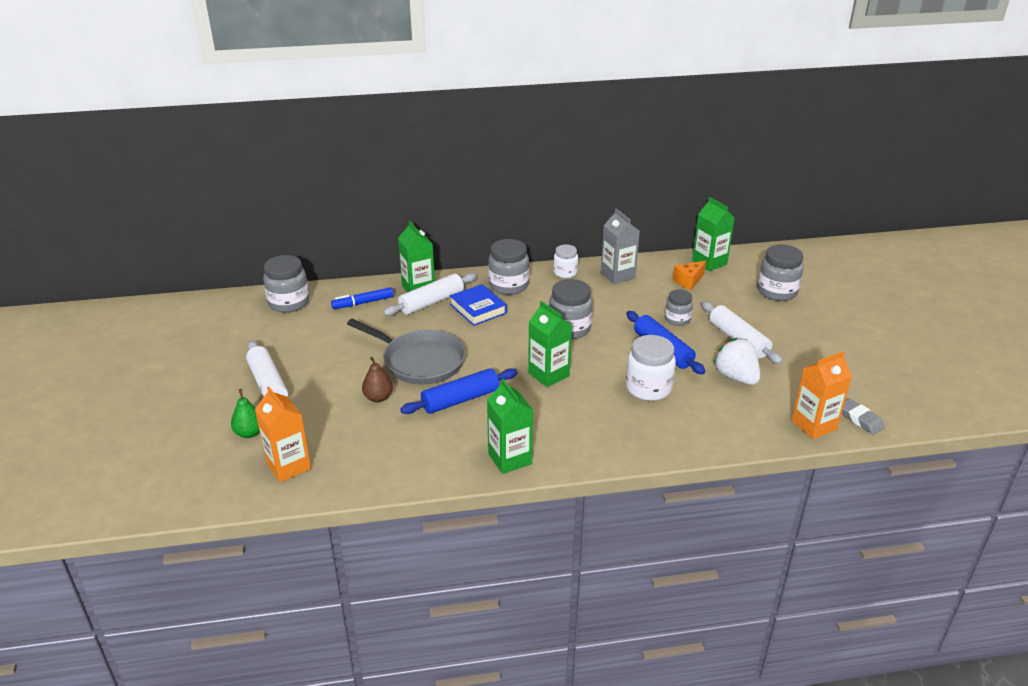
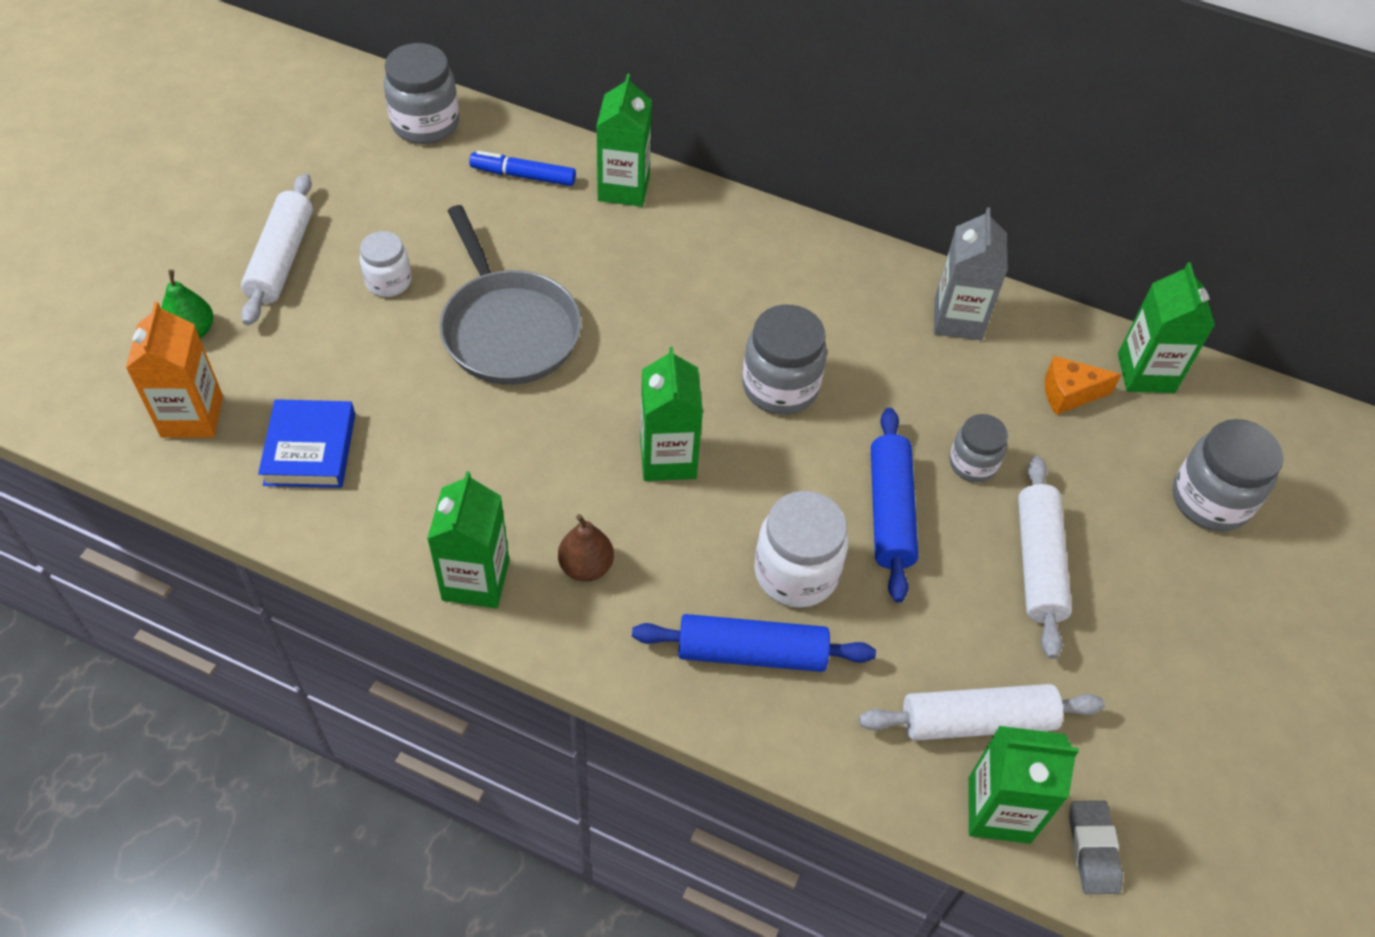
camera: 30 degrees right, 20 degrees up
(378, 398) = (397, 364): brown pear -> brown pear (586, 566)
(431, 302) = (620, 224): white rolling pin -> white rolling pin (976, 720)
(460, 399) = (502, 432): blue rolling pin -> blue rolling pin (751, 652)
(478, 309) = (676, 273): blue book -> blue book (310, 449)
(508, 286) = (762, 251): grey jar -> none
(565, 272) = (876, 269): white jar -> white jar (388, 281)
(736, 377) = (960, 636): white strawberry -> none
(814, 425) = (999, 810): orange carton -> green carton

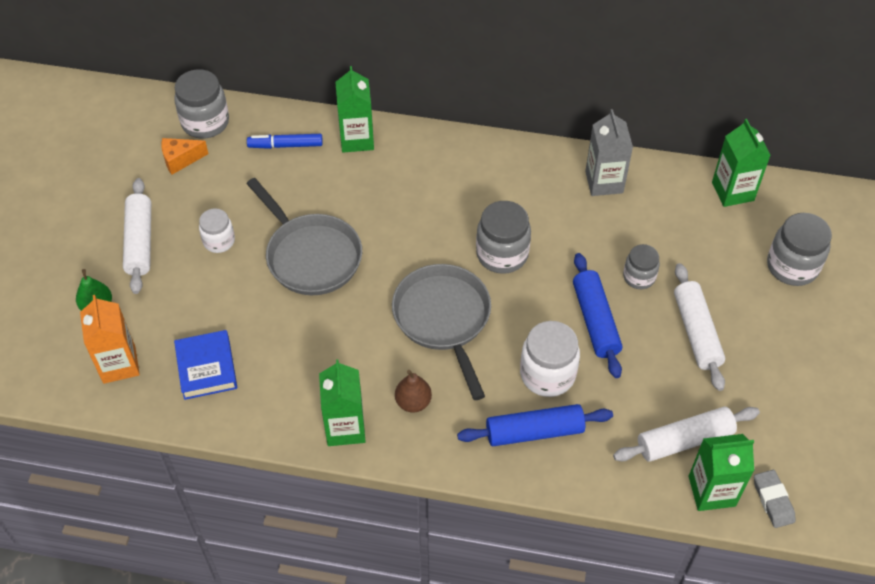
camera: 10 degrees left, 0 degrees up
(668, 458) = (444, 319): green carton -> grey pan
(1069, 394) = (688, 217): orange cheese -> orange cheese (180, 160)

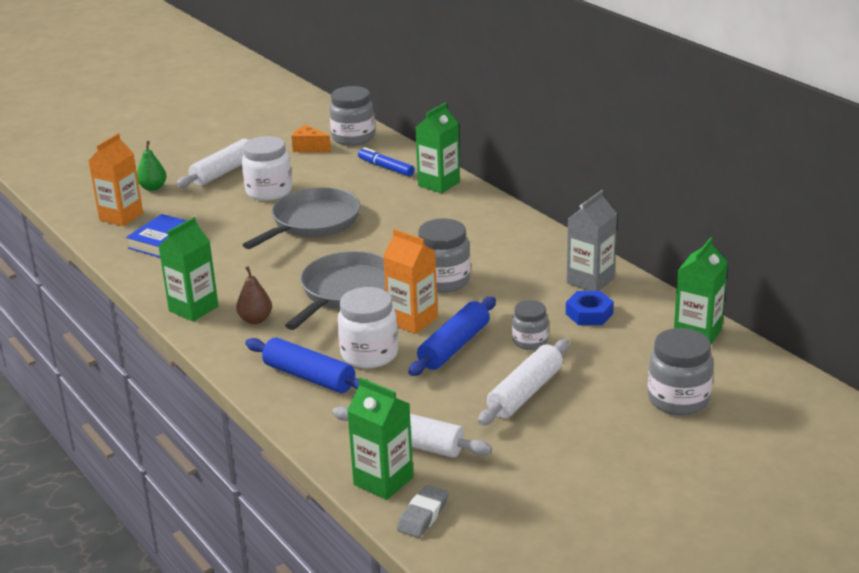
camera: 45 degrees right, 25 degrees down
(219, 241) = (269, 191): white jar -> white jar, size x1.62
(310, 256) = (312, 223): grey pan -> grey pan turned 150 degrees counterclockwise
(532, 315) = (412, 320): none -> orange carton
(643, 219) = (589, 314): none -> blue nut

